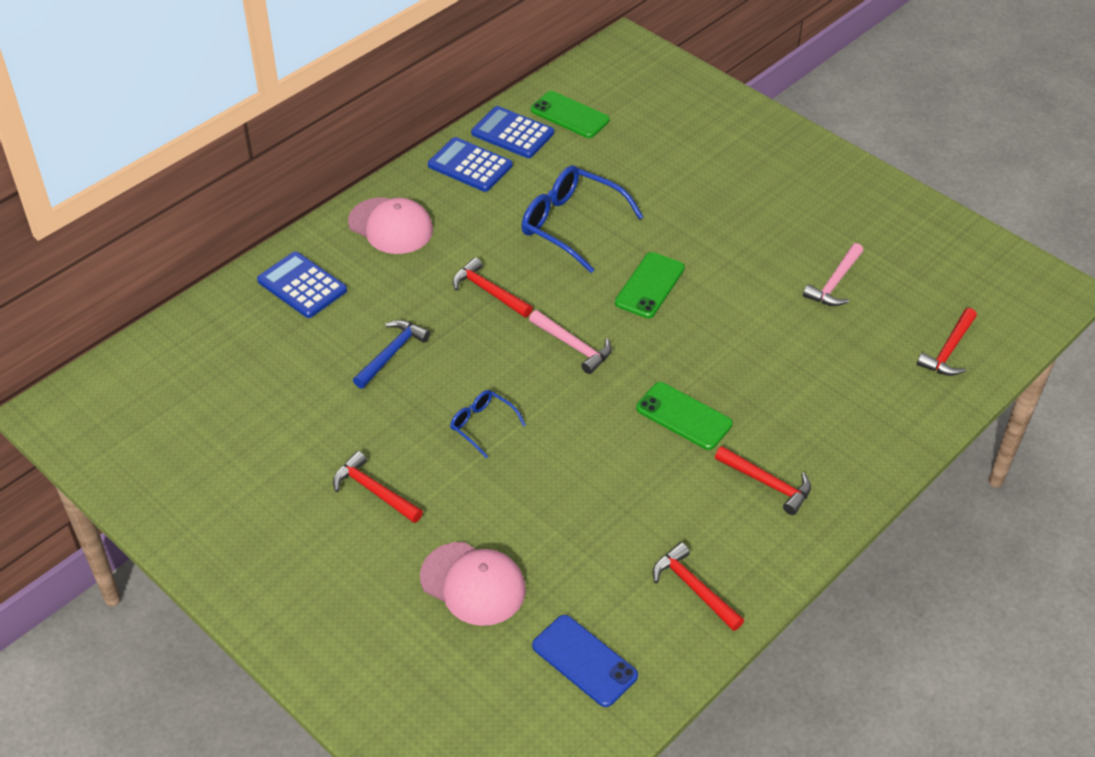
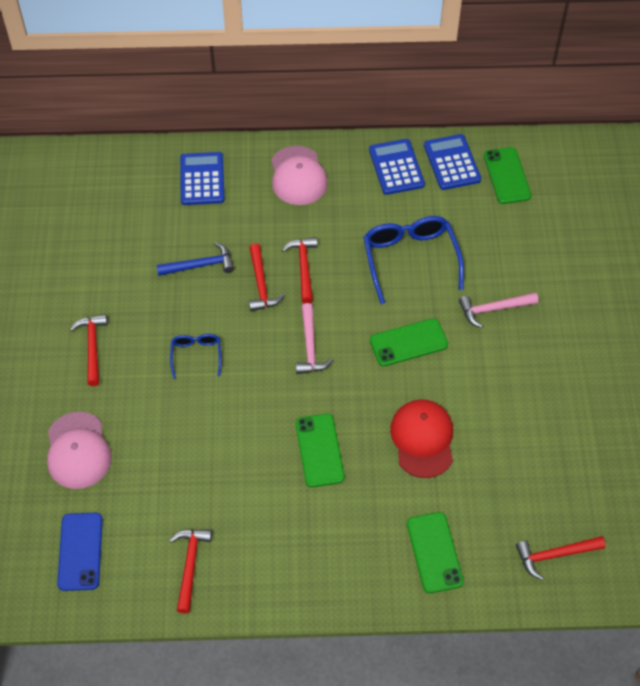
camera: 45 degrees right, 10 degrees up
(752, 346) = (422, 439): none -> red cap
(767, 483) = (315, 539): red hammer -> red hammer (261, 284)
(835, 283) = (537, 441): pink hammer -> pink hammer (493, 309)
(866, 418) = (434, 552): none -> green phone

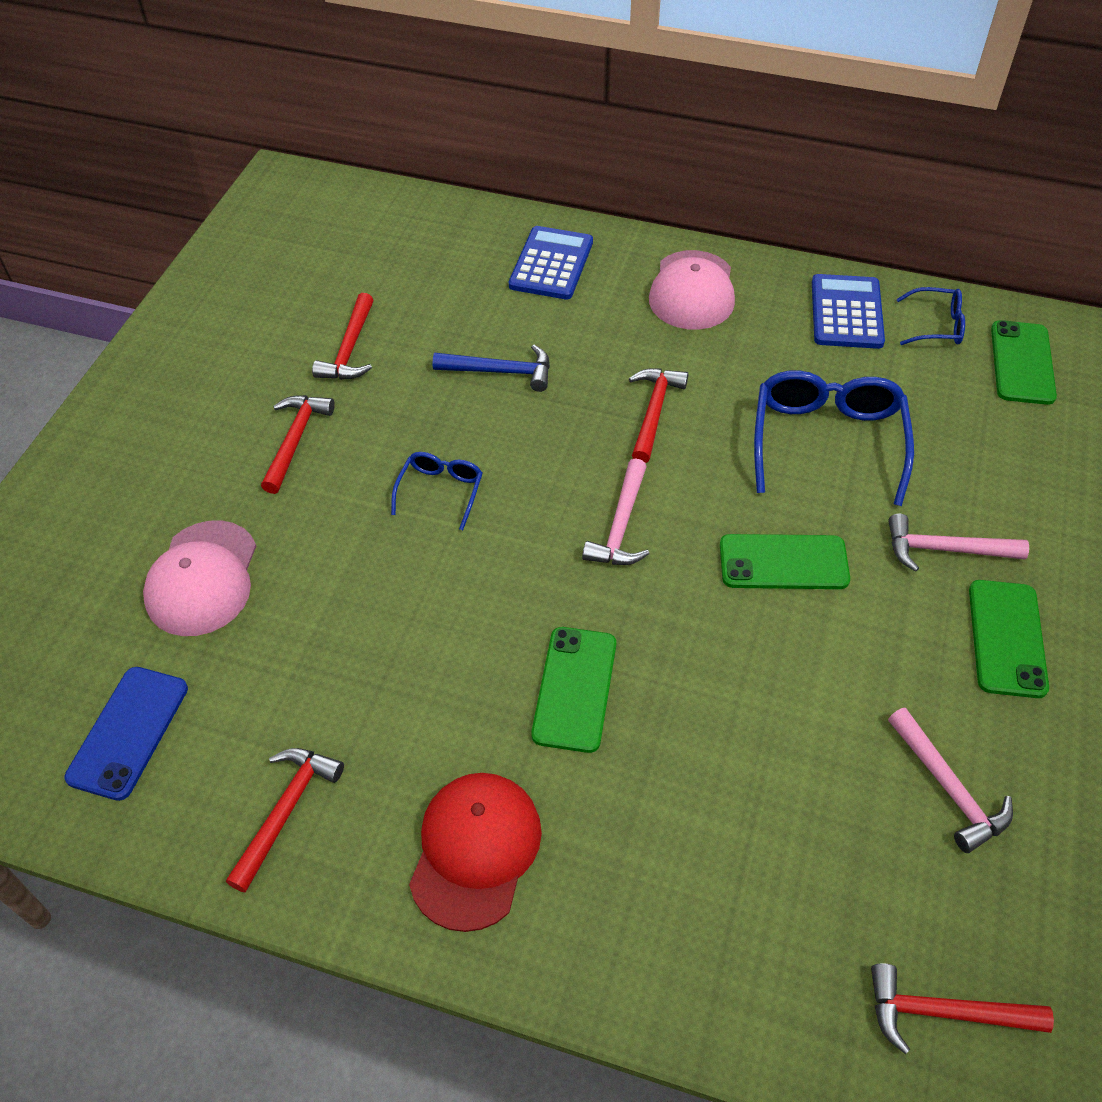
camera: 20 degrees right, 5 degrees down
(261, 284) = (580, 419): red hammer -> red hammer (350, 349)
(422, 439) = (757, 722): red cap -> red cap (475, 850)
(434, 552) = (713, 929): green phone -> green phone (1006, 638)
(452, 162) = (937, 325): blue calculator -> blue glasses
(529, 444) = (948, 788): none -> pink hammer

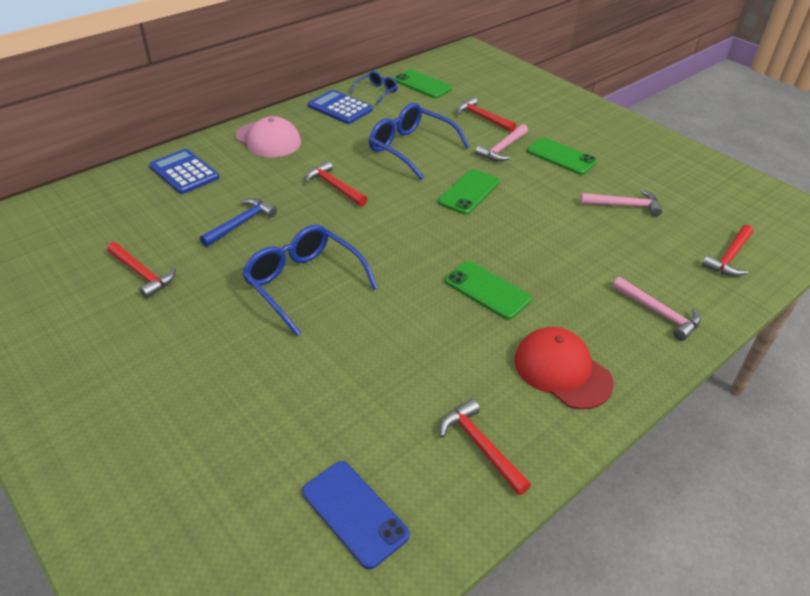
camera: 60 degrees left, 10 degrees down
(202, 578) = (258, 421): pink cap -> none
(295, 440) = (189, 329): red hammer -> red hammer (482, 118)
(440, 491) = (303, 283): blue glasses -> blue glasses, size x1.90
(621, 525) = (397, 229): pink hammer -> pink hammer (659, 313)

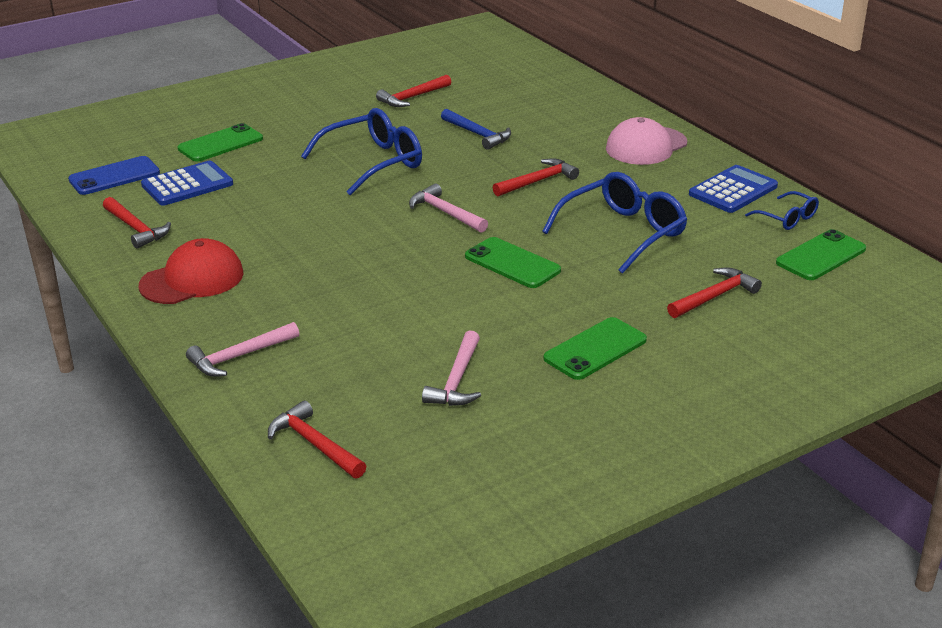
camera: 100 degrees right, 10 degrees down
(184, 172) = (577, 106): blue calculator -> blue calculator (187, 185)
(480, 446) = (136, 229): red hammer -> red hammer turned 75 degrees clockwise
(487, 290) = (324, 254): green phone -> green phone (220, 144)
(502, 149) = (620, 302): pink hammer -> pink hammer (445, 213)

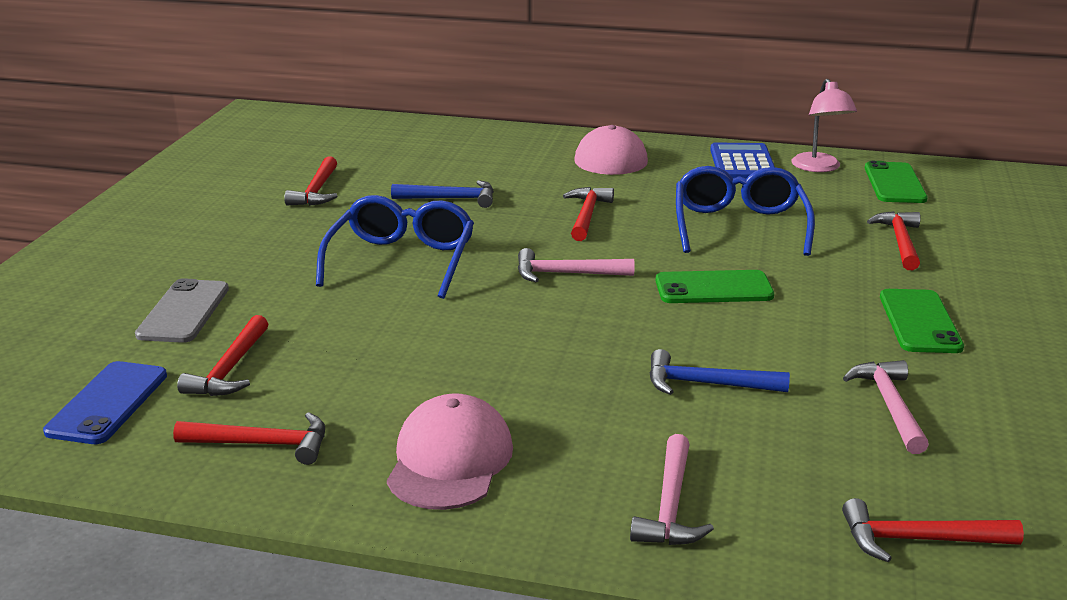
camera: 45 degrees left, 5 degrees down
(187, 185) = (230, 369): blue calculator -> red hammer
(192, 279) = (450, 460): red cap -> pink cap
(220, 144) = (184, 312): green phone -> grey phone
(385, 313) = (706, 384): none -> blue hammer
(457, 380) = (889, 406): pink hammer -> pink hammer turned 150 degrees counterclockwise
(787, 218) = (819, 168): blue glasses -> pink lamp

